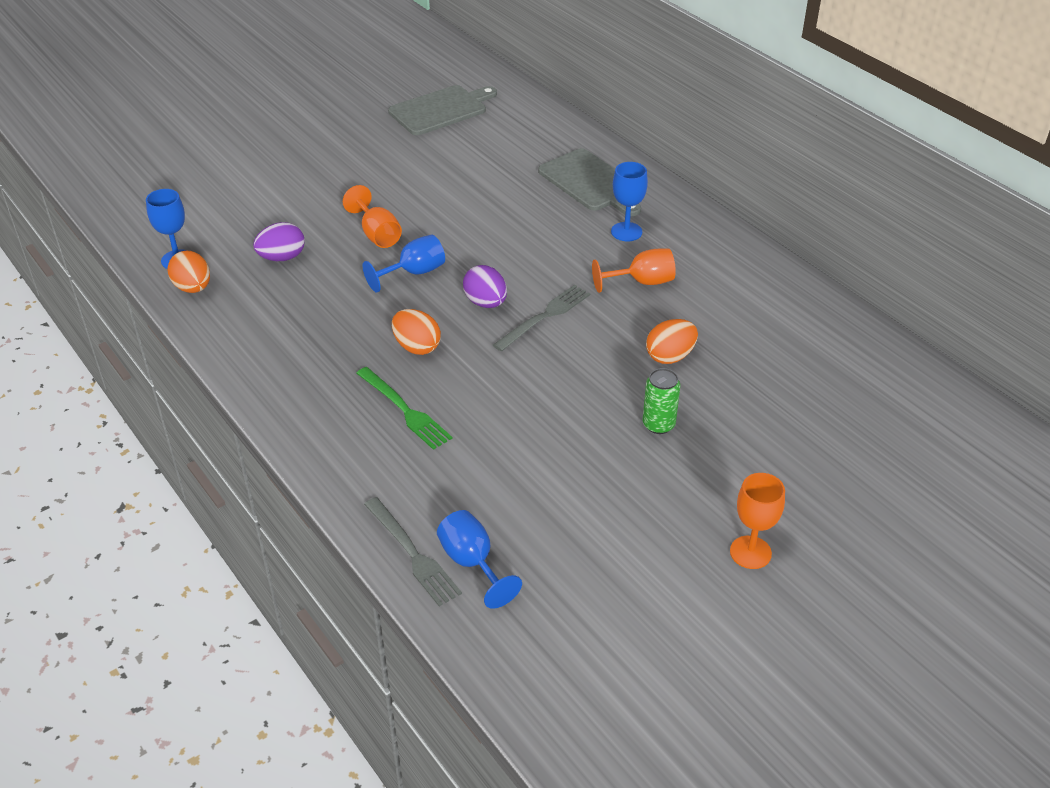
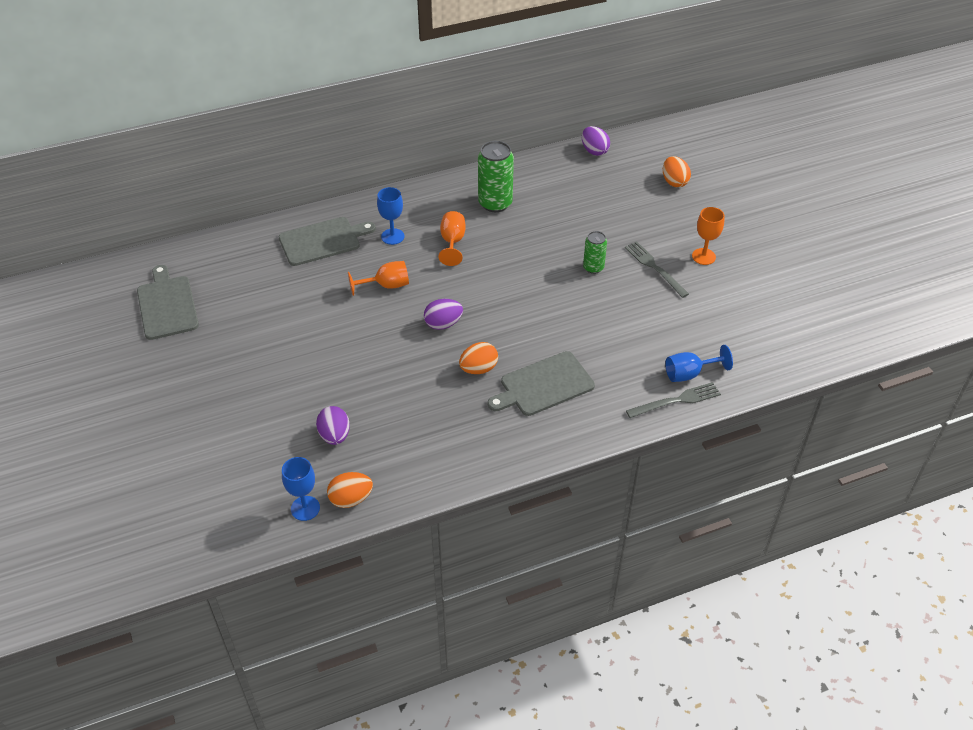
camera: 75 degrees left, 5 degrees up
(377, 234) = (330, 372): orange goblet -> orange goblet (386, 285)
(404, 410) = (543, 385): green fork -> grey cutting board
(414, 273) = (391, 357): blue goblet -> none
(545, 316) = (470, 297): grey fork -> grey fork (654, 268)
(670, 356) = (532, 247): orange egg -> orange egg (674, 182)
(744, 305) = (495, 203): none -> green can
(935, 386) = (594, 151): none -> purple egg

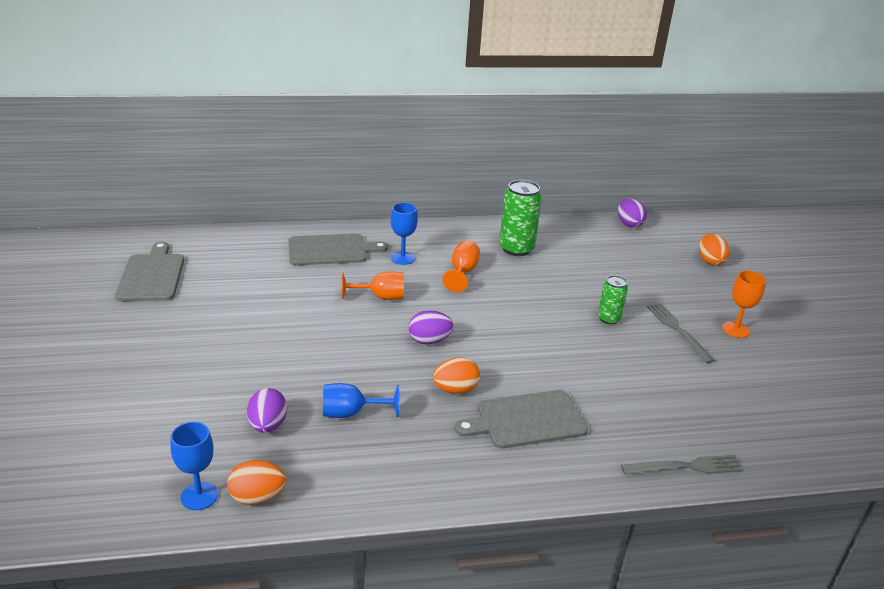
camera: 10 degrees right, 15 degrees down
(689, 374) = (706, 441): blue goblet -> blue goblet (351, 413)

